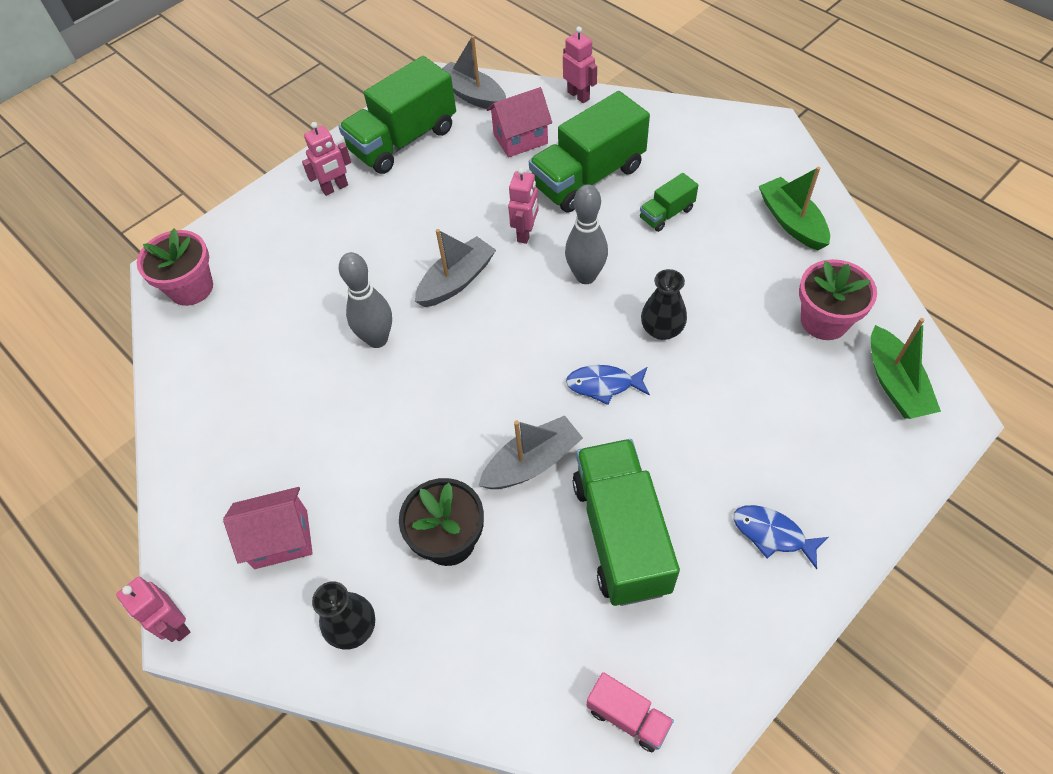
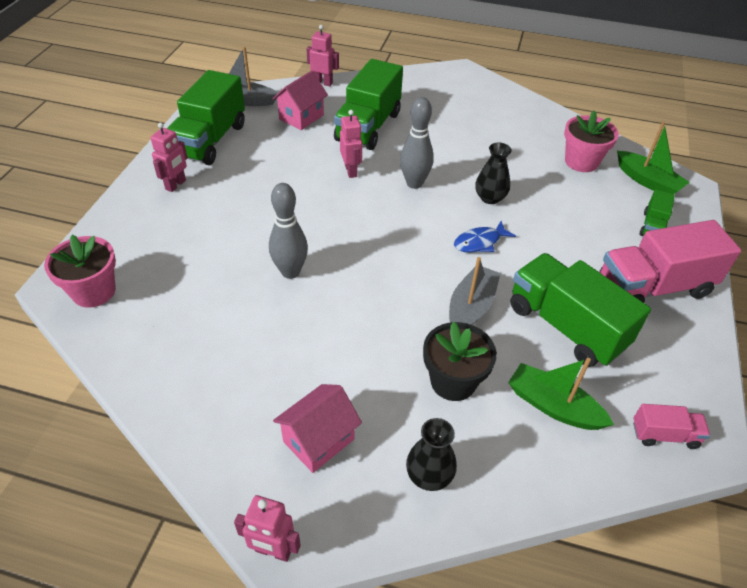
camera: 35 degrees left, 10 degrees down
(456, 281) = (323, 215): grey boat -> none
(666, 214) = (438, 133): green truck -> green truck (652, 226)
(772, 534) = (653, 287): blue fish -> pink truck
(791, 222) = (518, 116): green boat -> green boat (553, 406)

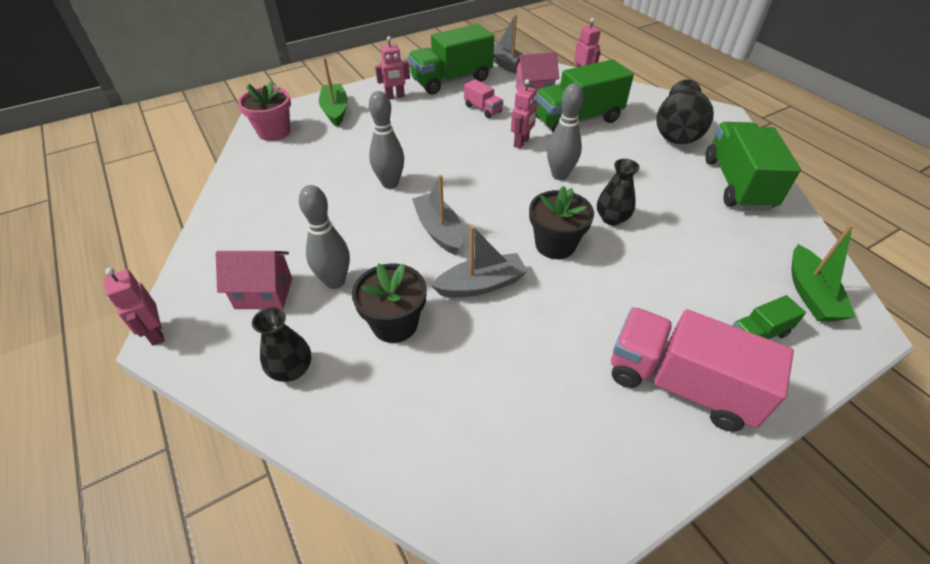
camera: 45 degrees right, 0 degrees up
(363, 385) = (335, 281): none -> grey bowling pin
(386, 286) = (439, 230): none -> grey boat
(449, 100) = (677, 131): none -> black vase
(479, 242) = (555, 245): blue fish -> black flower pot
(553, 406) = (443, 401): green boat -> green boat (335, 111)
(566, 326) = (541, 352): green truck -> green truck (737, 184)
(581, 162) = (751, 238): pink flower pot -> none
(664, 435) = (508, 506): pink truck -> pink truck (483, 109)

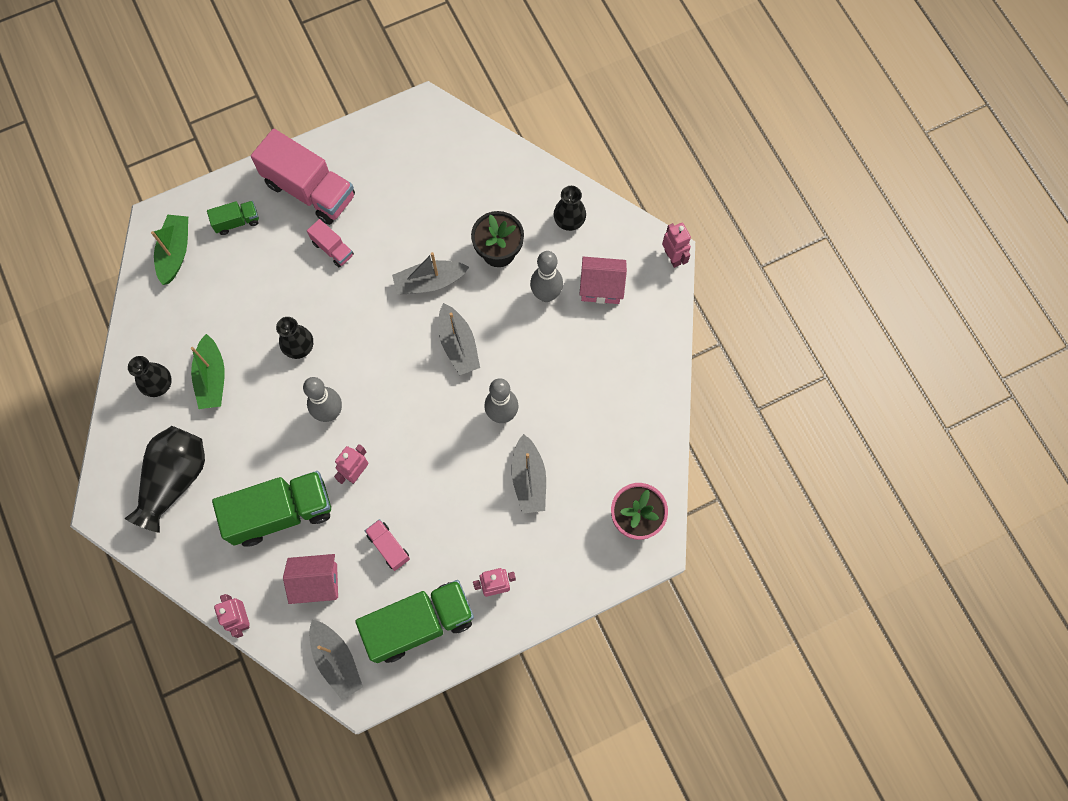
camera: 175 degrees left, 25 degrees up
(335, 111) = (569, 558): green boat -> green boat (212, 378)
(366, 147) = (529, 479): none -> grey boat
(555, 245) = (359, 319): black flower pot -> none
(614, 311) = (333, 249): none -> pink truck
(737, 184) = (158, 384): green truck -> black vase

